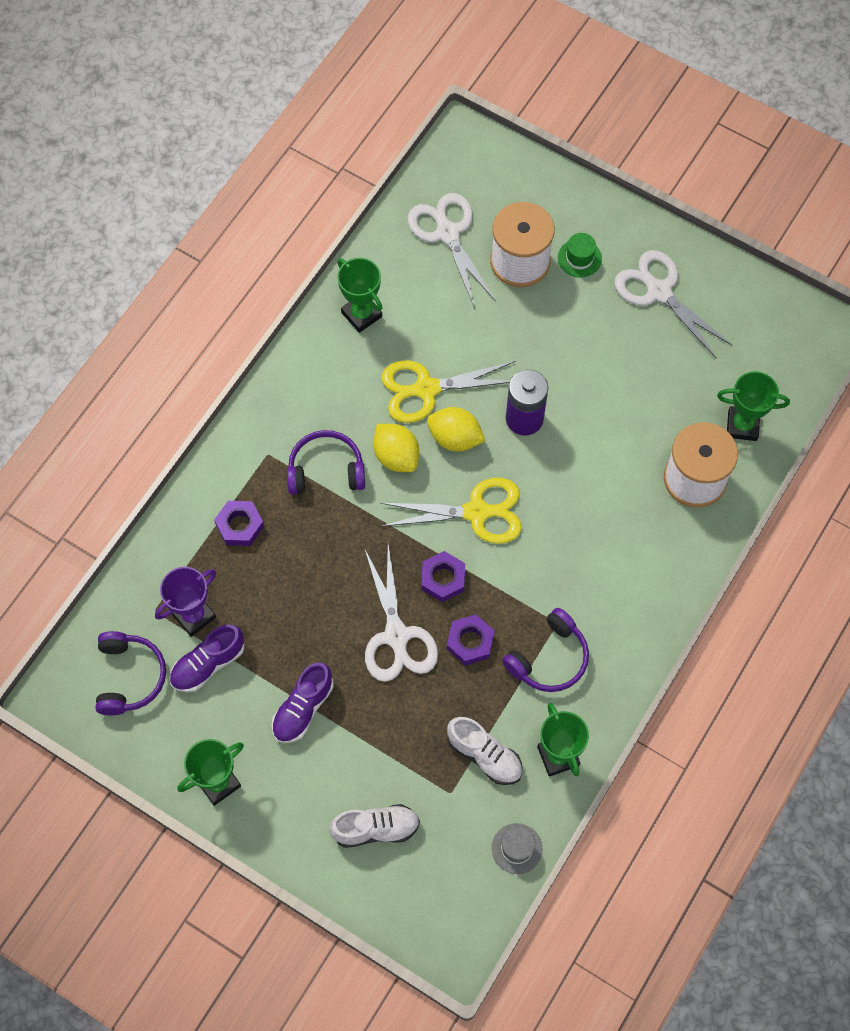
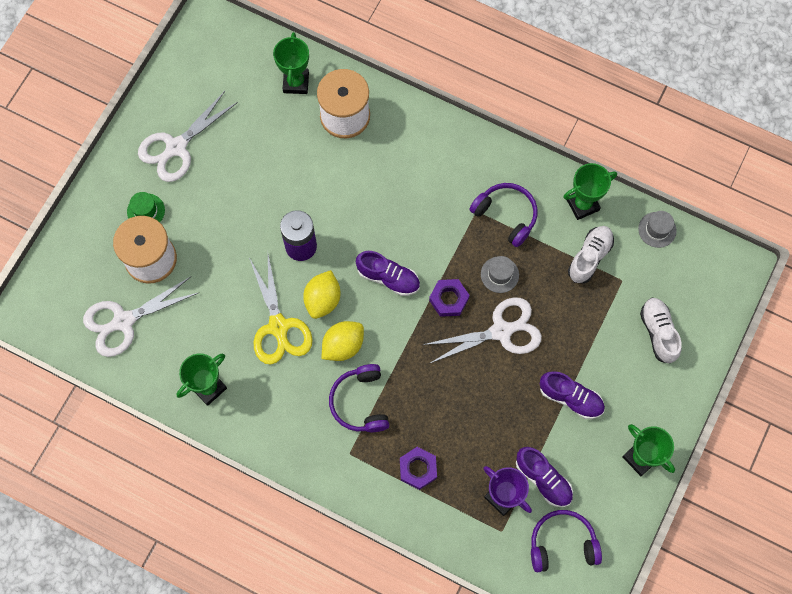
camera: 95 degrees left, 5 degrees up
(470, 642) = (499, 274): purple nut -> grey hat
(476, 512) = (388, 278): yellow scissors -> purple shoe

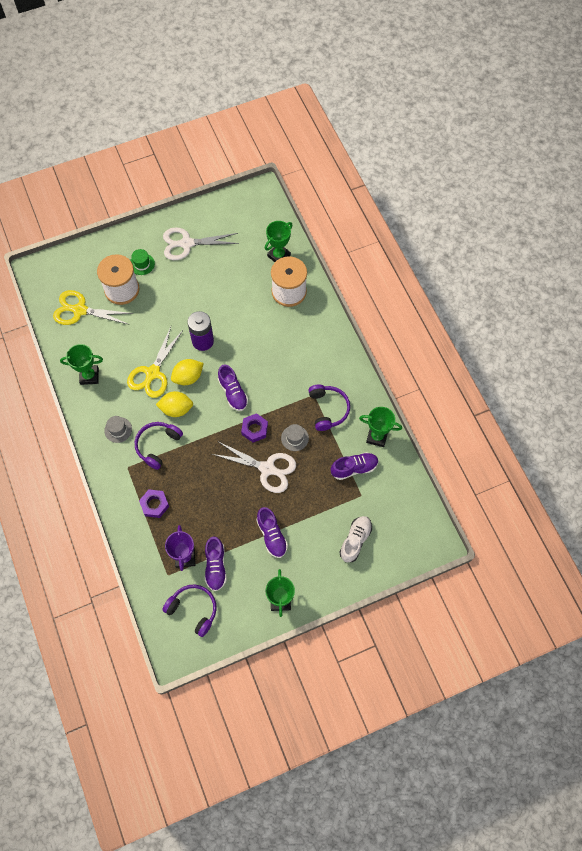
camera: 40 degrees right, 5 degrees down
(124, 321) = (80, 310): white scissors -> yellow scissors
(589, 257) = (354, 468): white shoe -> purple shoe
(657, 229) = (408, 483): grey hat -> grey hat (118, 430)

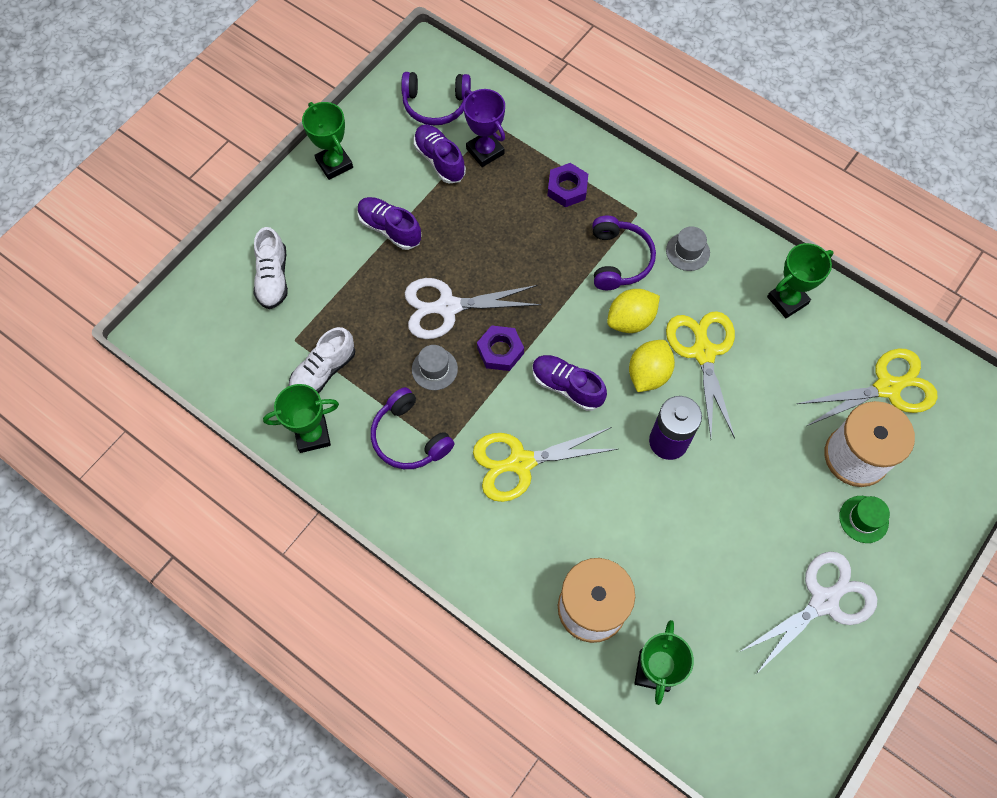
camera: 150 degrees right, 0 degrees up
(280, 368) = (521, 462): none -> yellow scissors
(354, 468) = (323, 371): purple shoe -> white shoe

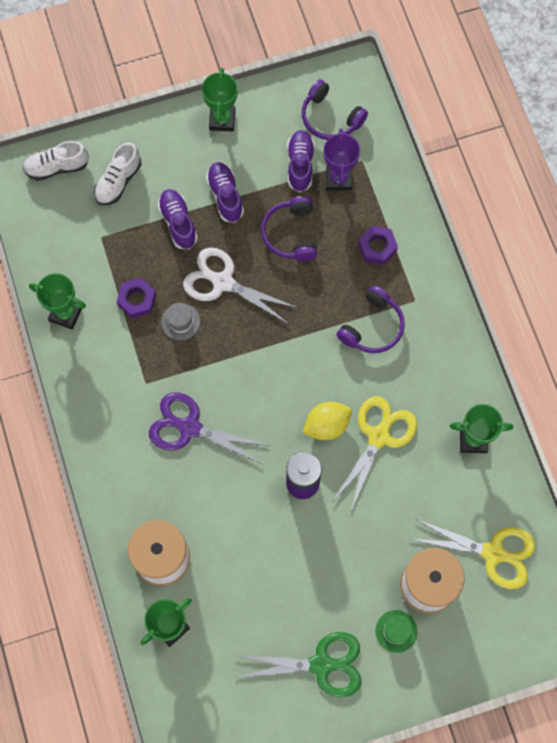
camera: 35 degrees right, 5 degrees up
(323, 371) = (105, 273): white shoe -> white shoe (57, 167)
(409, 437) = (128, 359): purple headphones -> purple headphones (291, 234)
(500, 351) = (235, 339): purple nut -> purple nut (137, 300)
(521, 462) = (189, 428): yellow scissors -> purple scissors
(567, 386) = (262, 396): purple shoe -> purple shoe (178, 223)
(630, 320) = (345, 378): yellow lemon -> none
(687, 251) = (428, 354): grey hat -> none
(823, 601) = (321, 665): white scissors -> green scissors

